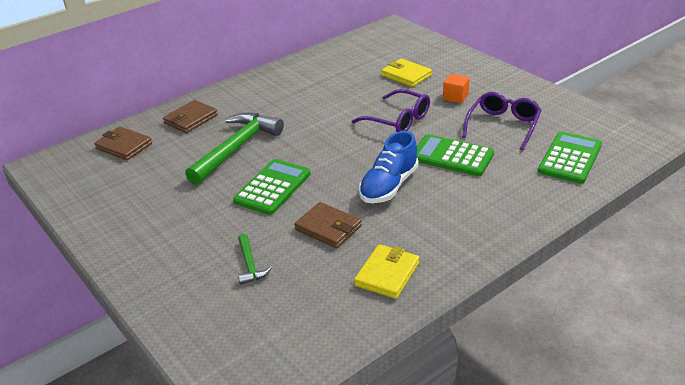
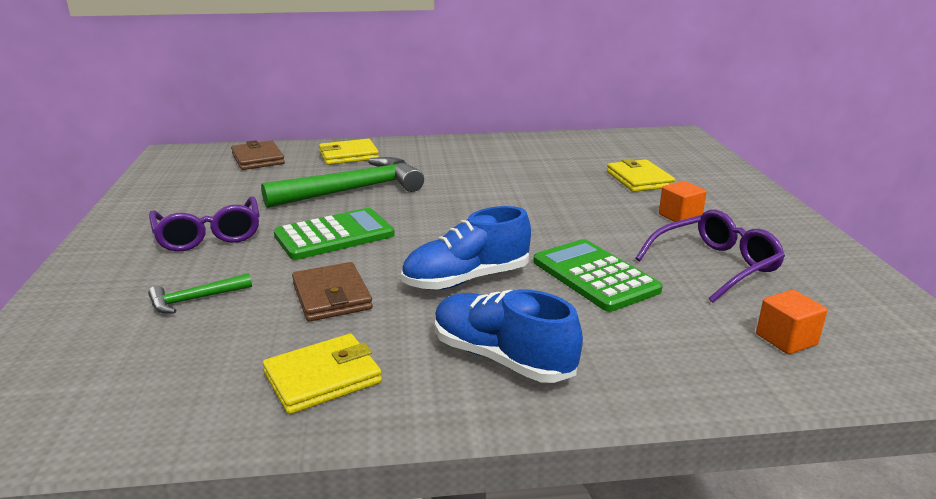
camera: 30 degrees right, 10 degrees down
(191, 119) = (348, 155): brown wallet -> yellow wallet
(250, 265) = (195, 299): green hammer -> green hammer turned 45 degrees clockwise
(398, 120) = (571, 218): purple glasses -> purple glasses (209, 235)
(459, 224) = (501, 358): none -> blue shoe
(570, 158) = (786, 339): green calculator -> orange cube

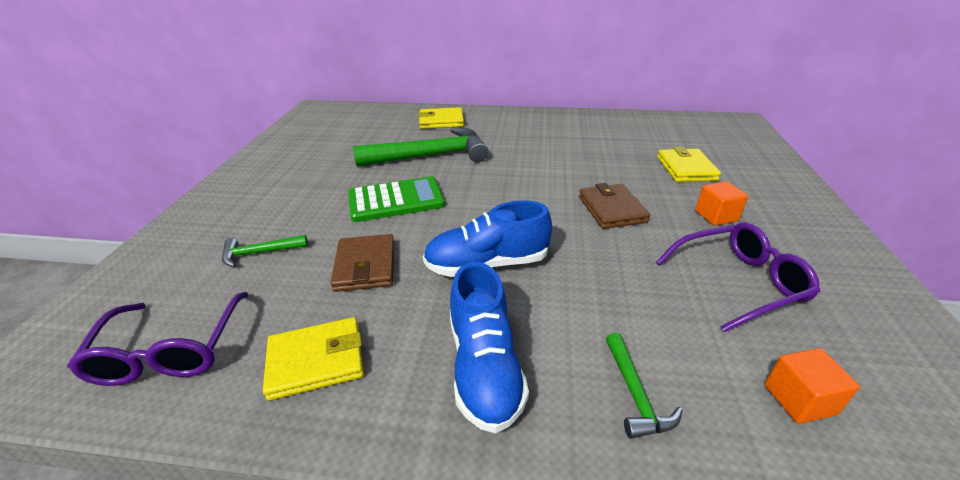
camera: 15 degrees right, 10 degrees up
(209, 235) = (302, 189): purple glasses -> purple glasses (170, 351)
(258, 159) = (372, 119): brown wallet -> brown wallet (611, 209)
(501, 358) = (484, 367): blue shoe -> blue shoe turned 150 degrees counterclockwise
(594, 276) = (609, 277): green calculator -> none
(649, 356) = (635, 394): none -> green hammer

